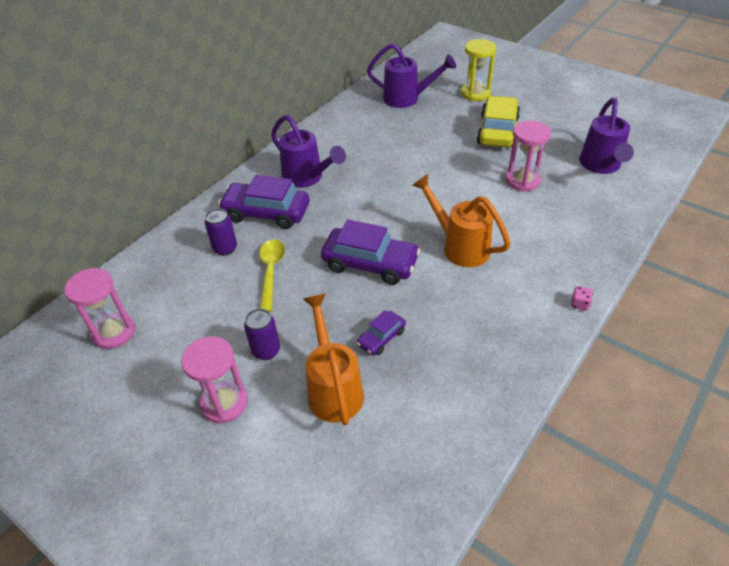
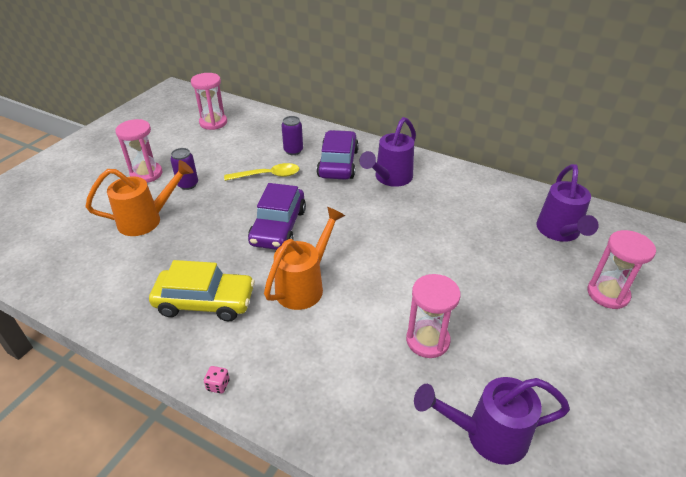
camera: 80 degrees right, 5 degrees down
(381, 338) = (192, 240): purple car -> none
(475, 93) = (607, 294): yellow hourglass -> pink hourglass
(497, 131) = (527, 317): yellow car -> yellow car (205, 302)

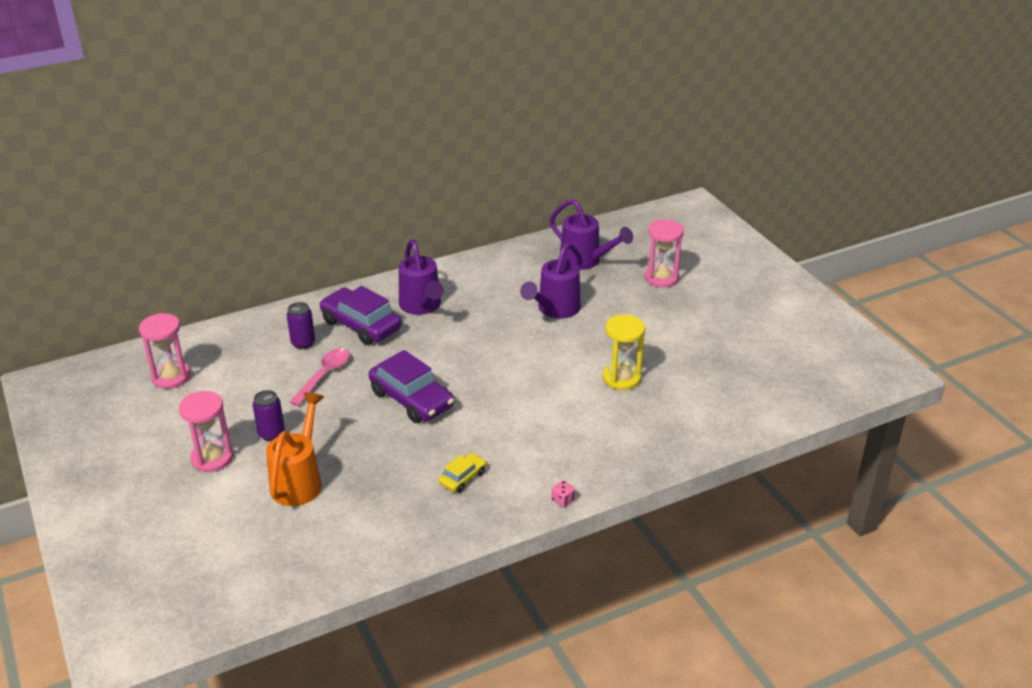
camera: 55 degrees left, 5 degrees down
(205, 302) = (462, 478): yellow car -> yellow car, size x0.51
(267, 175) = (324, 375): yellow spoon -> pink spoon
(305, 285) = (503, 414): orange watering can -> none
(427, 340) = (621, 378): pink hourglass -> yellow hourglass
(486, 435) = (717, 392): purple watering can -> purple watering can (555, 310)

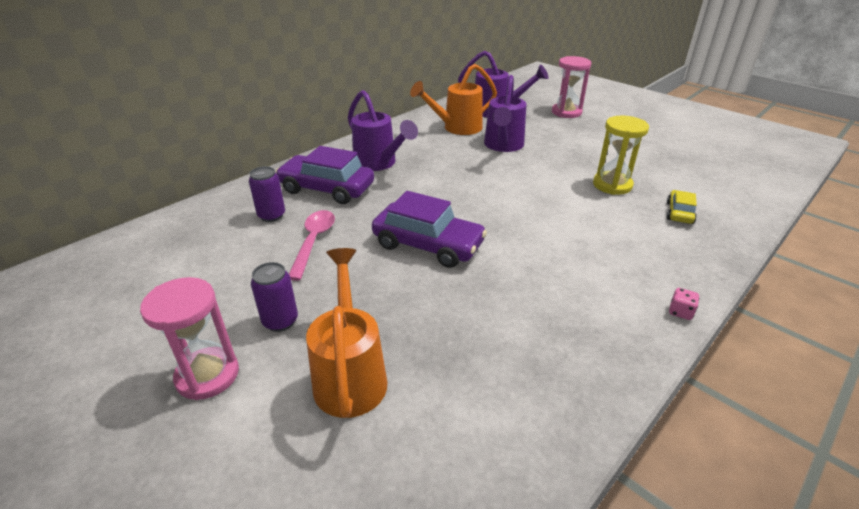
camera: 20 degrees left, 0 degrees up
(171, 377) = (114, 283): pink hourglass -> none
(462, 478) = (551, 315): yellow car -> yellow car (679, 213)
(526, 277) = (456, 128): none -> orange watering can

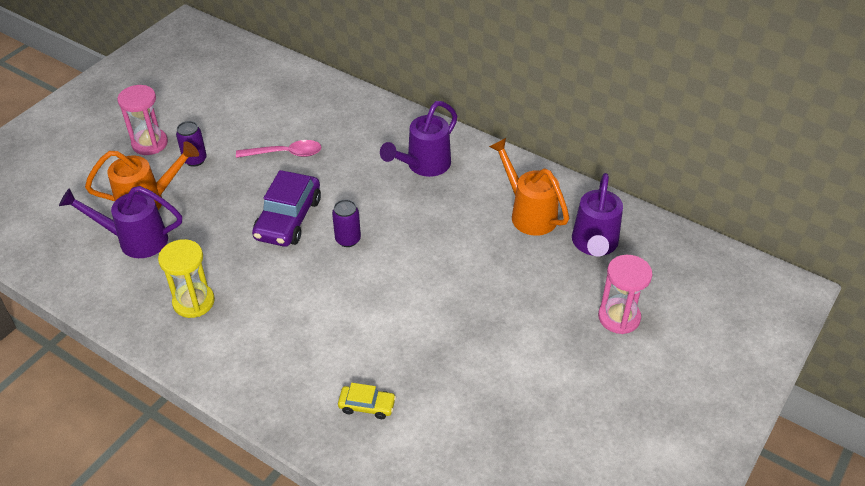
camera: 80 degrees right, 10 degrees up
(271, 216) = (319, 122): purple can -> purple can (348, 239)
(327, 189) = (368, 142): purple car -> none
(503, 146) = (491, 256): purple watering can -> purple watering can (135, 240)
(612, 185) = (418, 352): yellow hourglass -> yellow hourglass (193, 302)
(680, 312) = (208, 380): pink dice -> none

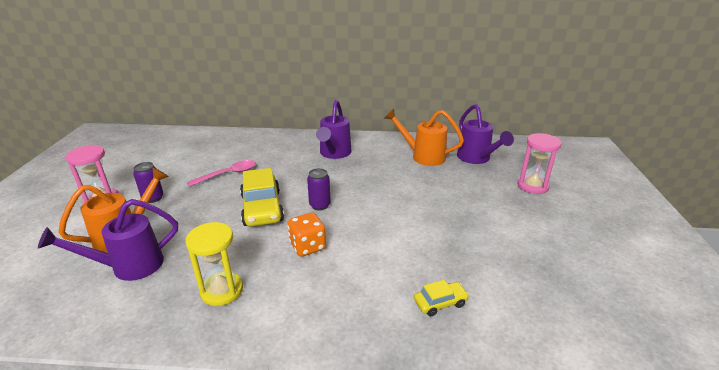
camera: 30 degrees left, 15 degrees down
(288, 218) = (262, 208): purple car -> yellow car
(297, 287) = (307, 246): none -> orange dice

